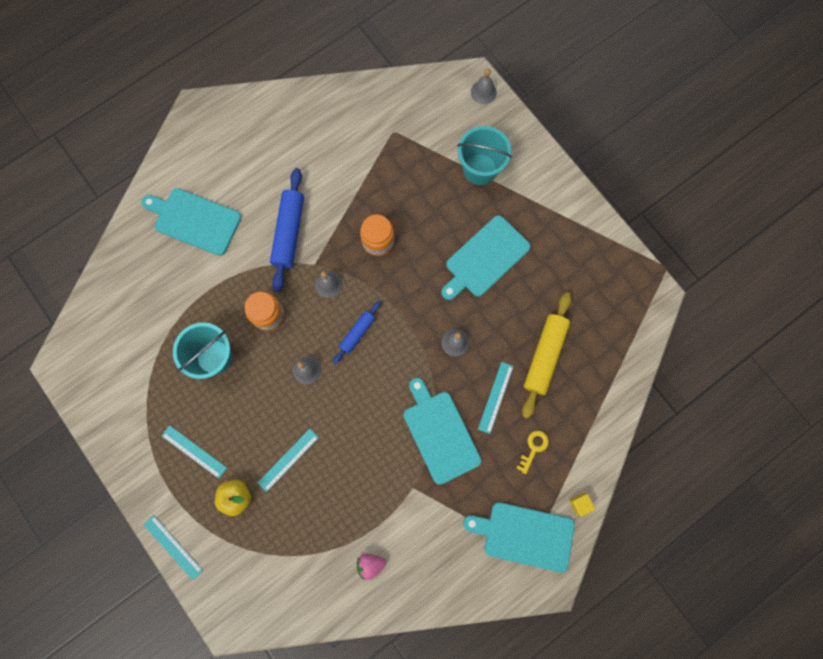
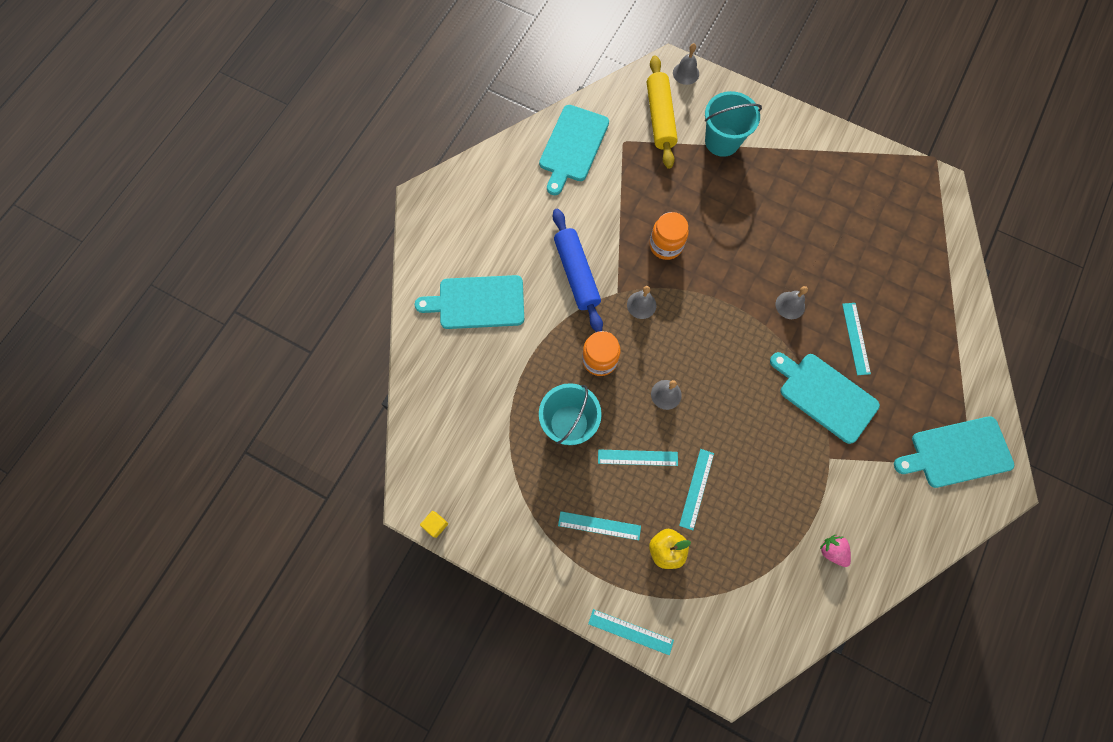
camera: 25 degrees left, 5 degrees down
(254, 411) = (637, 457): none -> turquoise ruler
(357, 333) = (694, 338): blue rolling pin -> none
(370, 564) = (832, 551): pink strawberry -> pink strawberry turned 90 degrees clockwise
(485, 258) = (773, 218): turquoise cutting board -> turquoise cutting board (572, 146)
(533, 448) = (917, 368): yellow key -> none
(544, 356) = (877, 281): yellow rolling pin -> yellow rolling pin (660, 117)
(580, 504) = (988, 399): yellow cube -> yellow cube (435, 524)

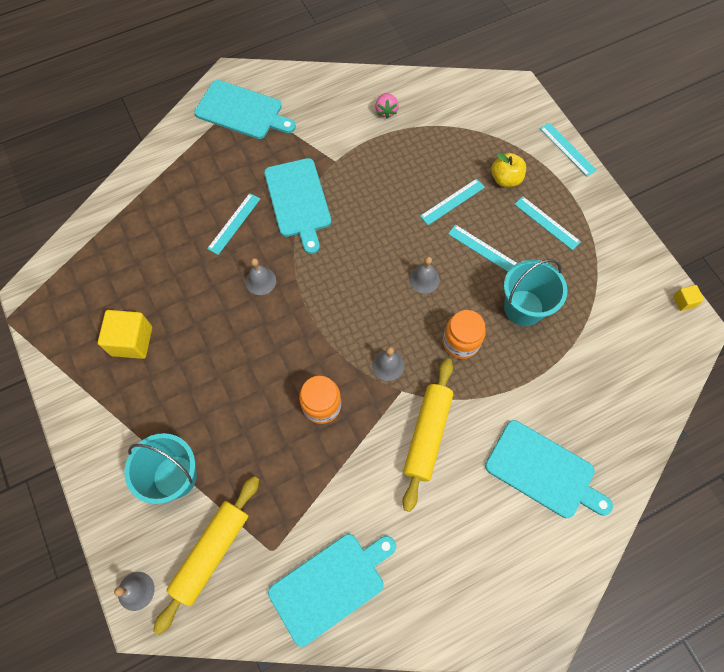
camera: 145 degrees left, 5 degrees down
(576, 274) = (427, 435): blue rolling pin -> yellow rolling pin
(836, 200) = (132, 341): none -> yellow cube

